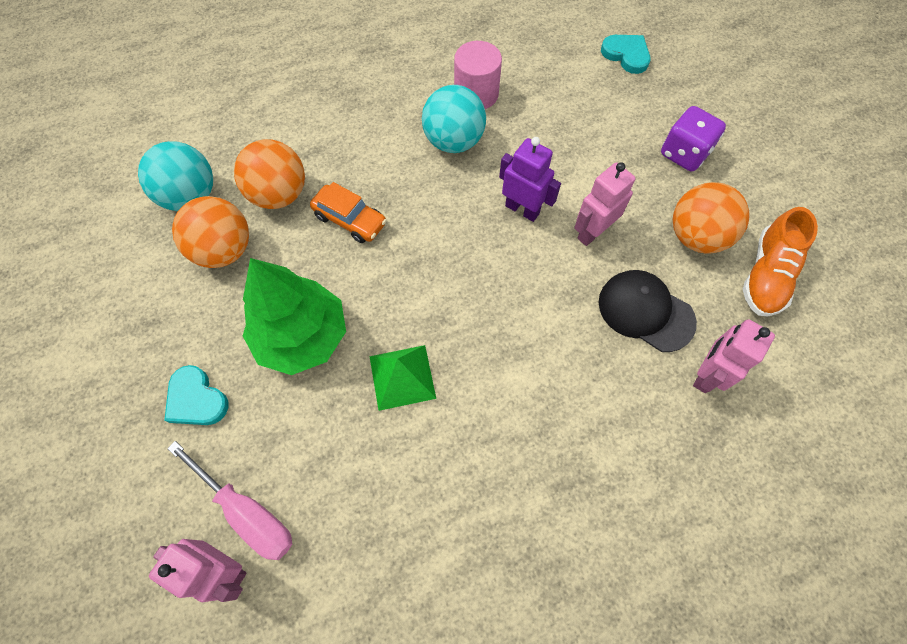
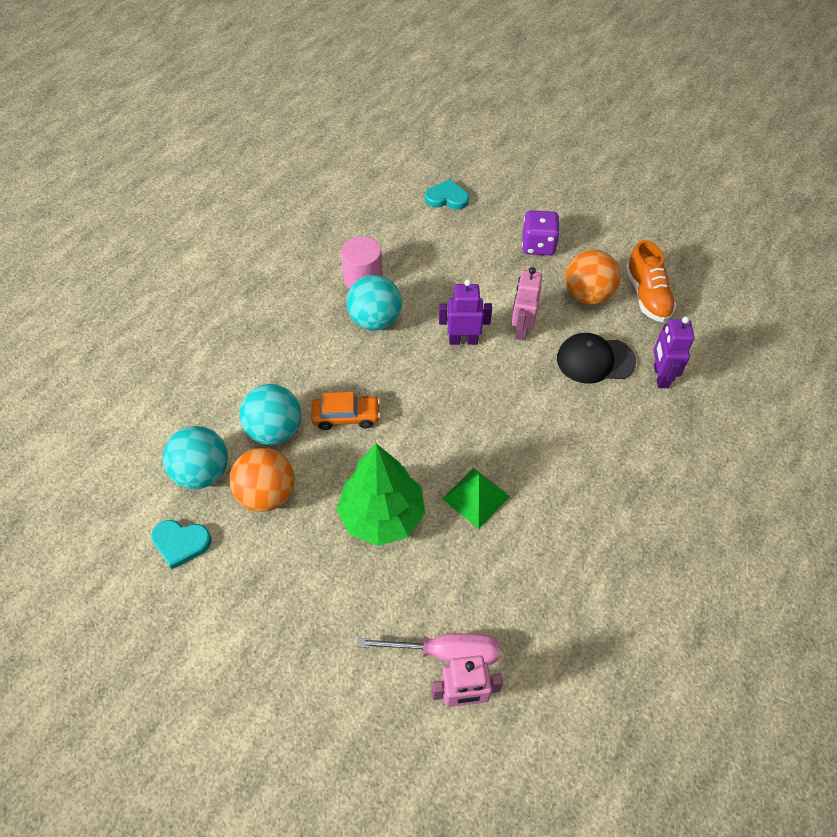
camera: 35 degrees left, 10 degrees down
(196, 399) = (341, 607): turquoise heart -> turquoise heart (181, 543)
(279, 194) = (275, 430): orange ball -> turquoise ball
(706, 374) = (660, 376): pink robot -> purple robot

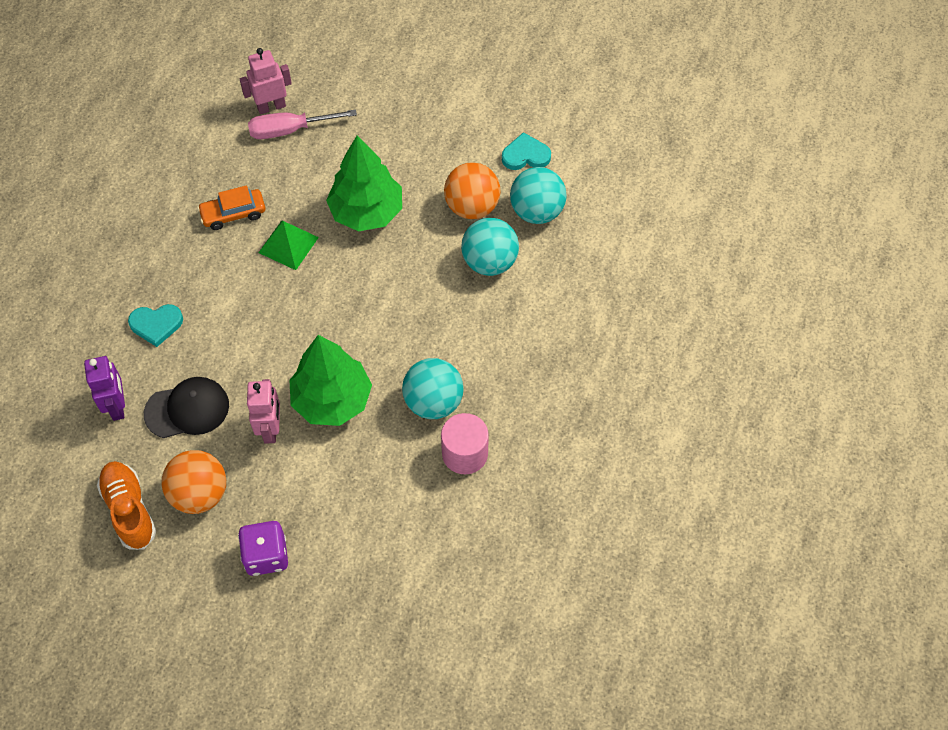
camera: 165 degrees right, 5 degrees up
(346, 417) = (427, 290): orange car -> orange car (233, 214)
(447, 198) = (398, 609): turquoise heart -> turquoise heart (156, 325)
(463, 340) = (332, 400): purple robot -> green tree

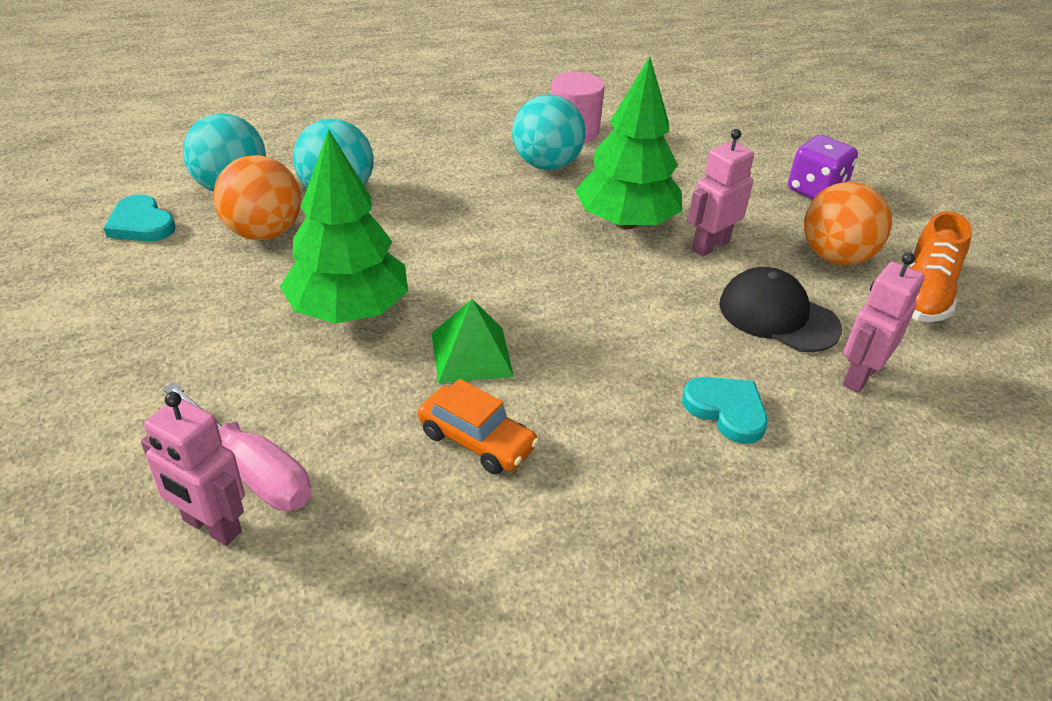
camera: 130 degrees left, 20 degrees down
(117, 406) = (859, 376): purple robot -> pink robot

